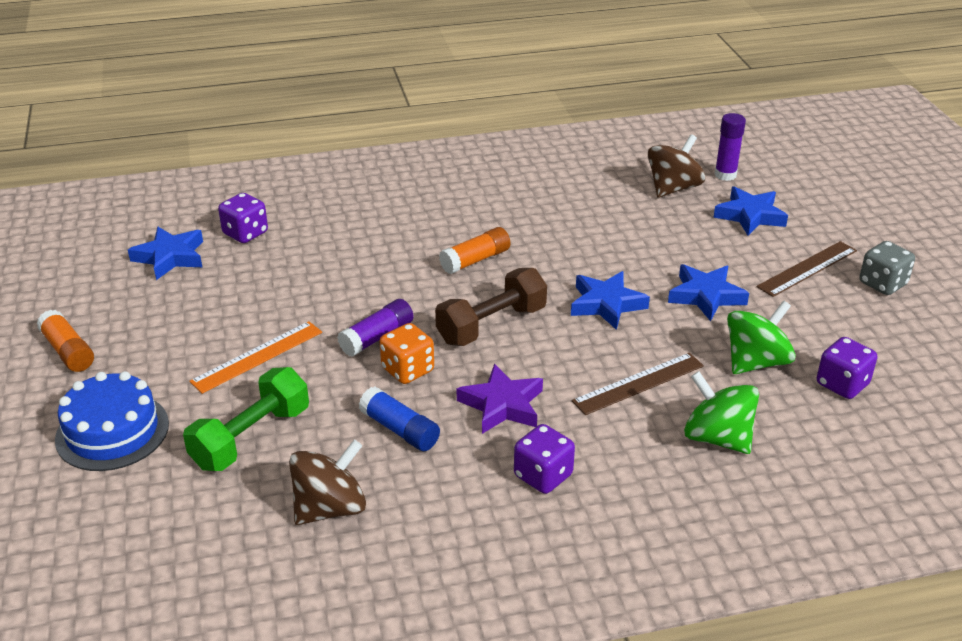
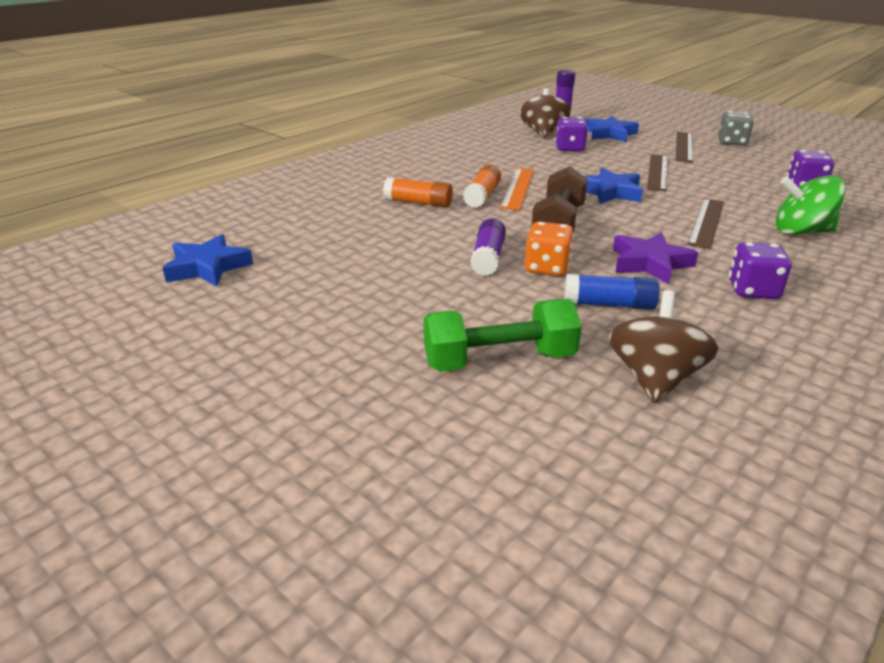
camera: 35 degrees left, 5 degrees down
(68, 351) = (194, 371): orange glue stick -> orange glue stick (418, 203)
(112, 431) = (350, 415): blue cake -> none
(245, 233) = (262, 232): purple dice -> purple dice (569, 148)
(251, 438) = (499, 360): green dumbbell -> green dumbbell turned 75 degrees clockwise
(257, 356) = (407, 304): orange ruler -> orange ruler (517, 188)
(706, 296) = (658, 172): blue star -> brown ruler
(755, 362) = (745, 191): green spinning top -> none

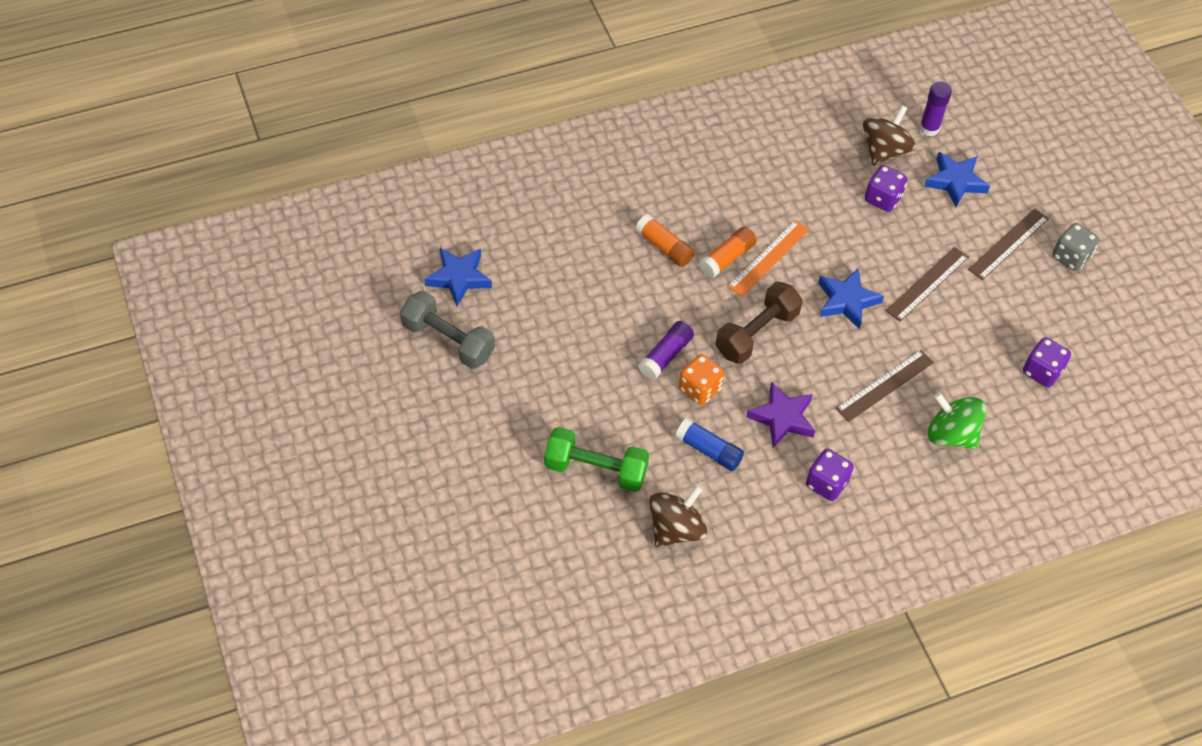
camera: 25 degrees right, 25 degrees up
(220, 313) = (448, 340): none -> grey dumbbell

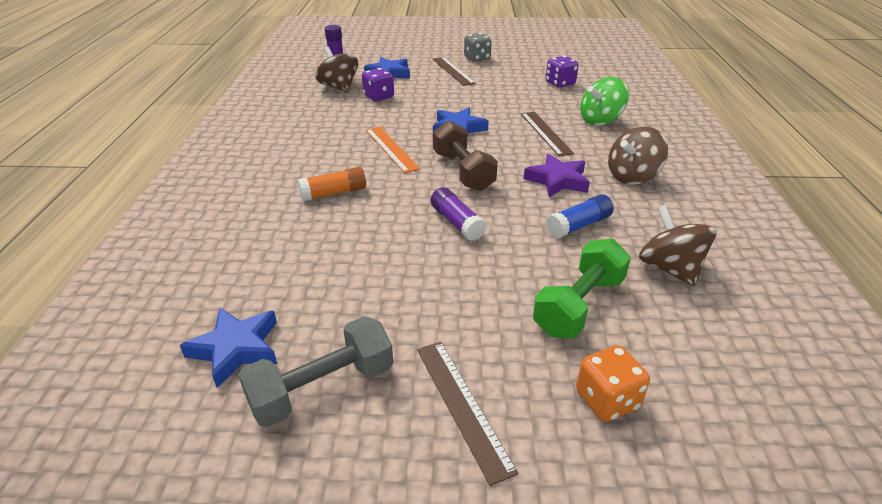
camera: 65 degrees left, 20 degrees down
(699, 389) = (506, 213): orange dice -> orange dice (607, 400)
(727, 258) = (374, 166): orange glue stick -> none
(826, 483) = (632, 177): purple dice -> brown spinning top
(927, 284) = (465, 99): brown ruler -> brown ruler (462, 406)

